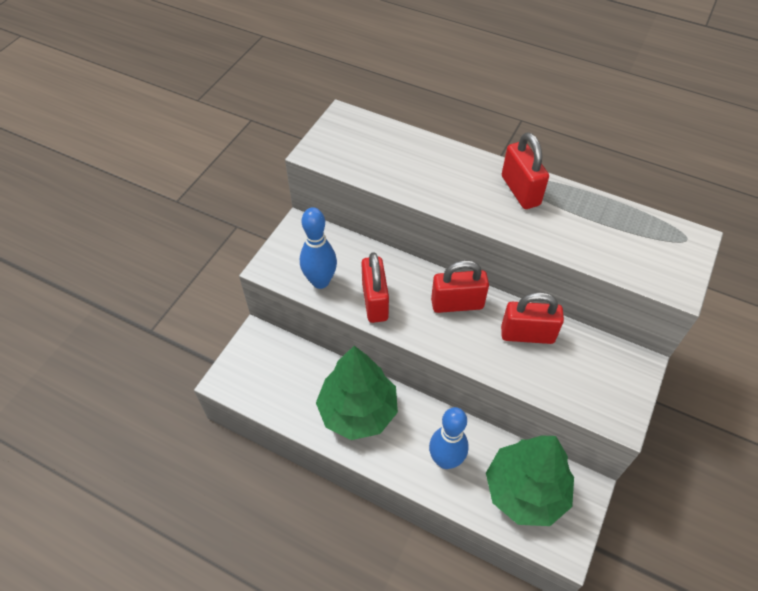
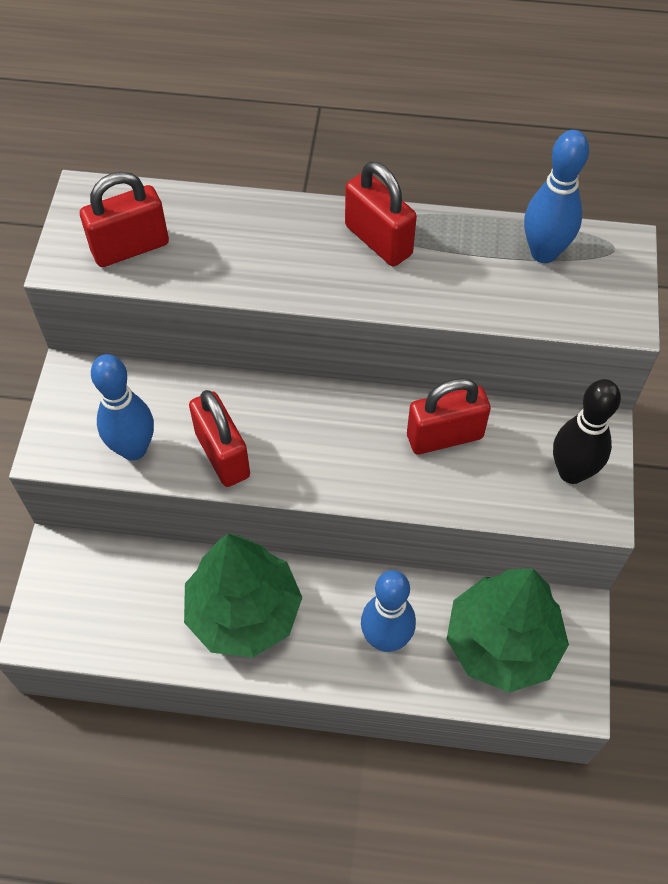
camera: 20 degrees left, 5 degrees up
(457, 304) = (337, 422): red padlock -> red padlock (130, 248)
(610, 385) = (571, 472): none -> black bowling pin
(634, 228) = (544, 253): none -> blue bowling pin

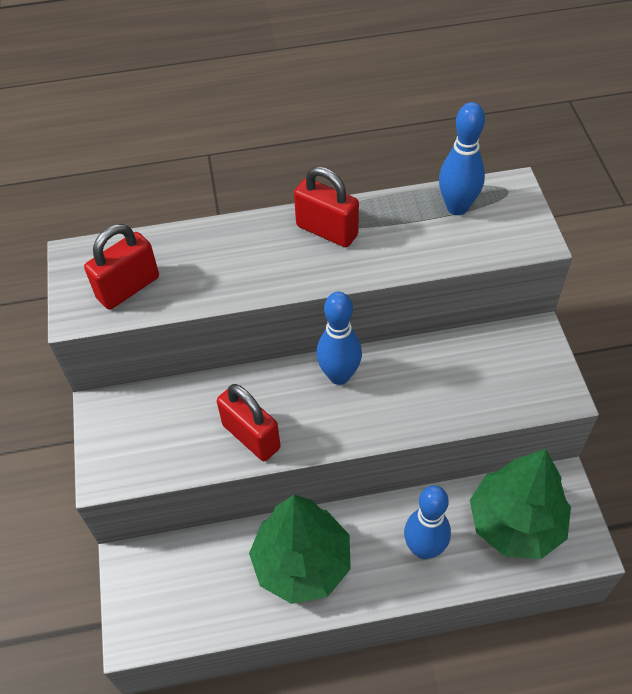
camera: 15 degrees left, 5 degrees down
(133, 449) = (175, 453): blue bowling pin -> blue bowling pin (339, 375)
(444, 436) = (422, 371): red padlock -> none
(571, 472) = (529, 370): black bowling pin -> none

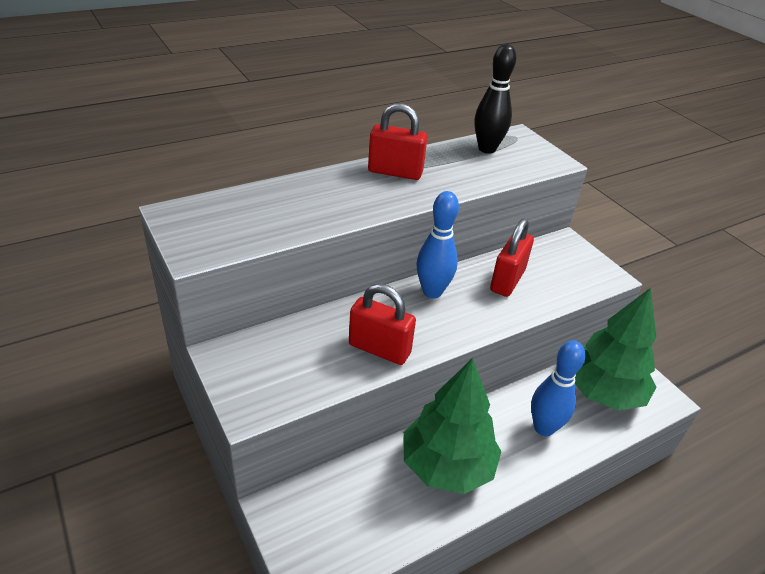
camera: 25 degrees left, 15 degrees down
(128, 288) = (238, 228): red padlock -> red padlock (507, 281)
(457, 207) = (487, 149): blue bowling pin -> black bowling pin

